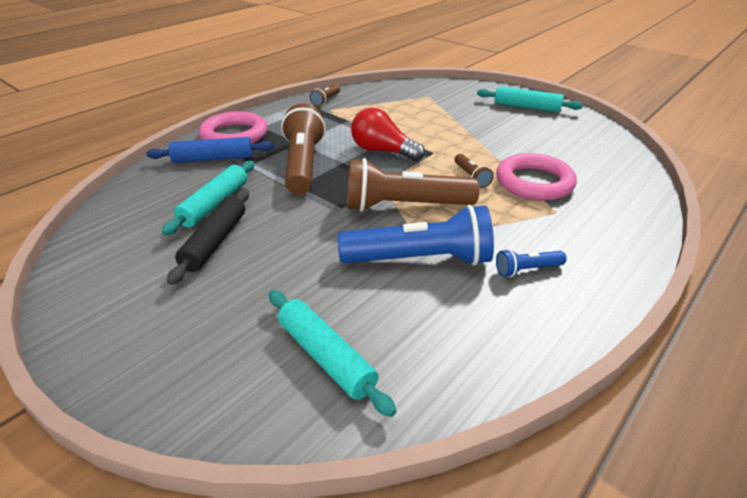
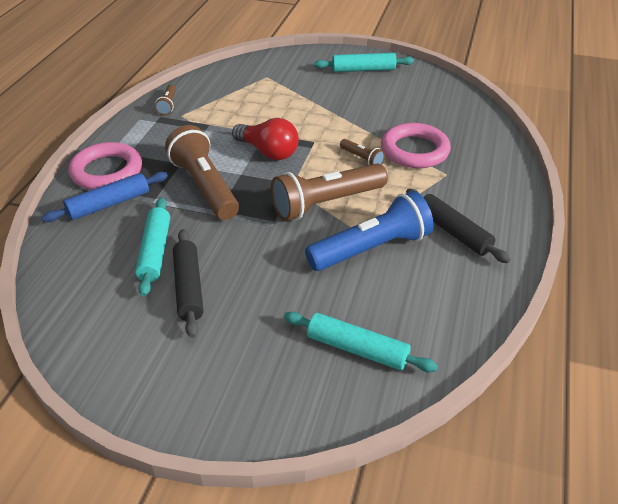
camera: 25 degrees left, 5 degrees up
(383, 151) = (268, 152): red light bulb -> red light bulb turned 150 degrees counterclockwise
(527, 270) = (453, 232): blue flashlight -> black rolling pin

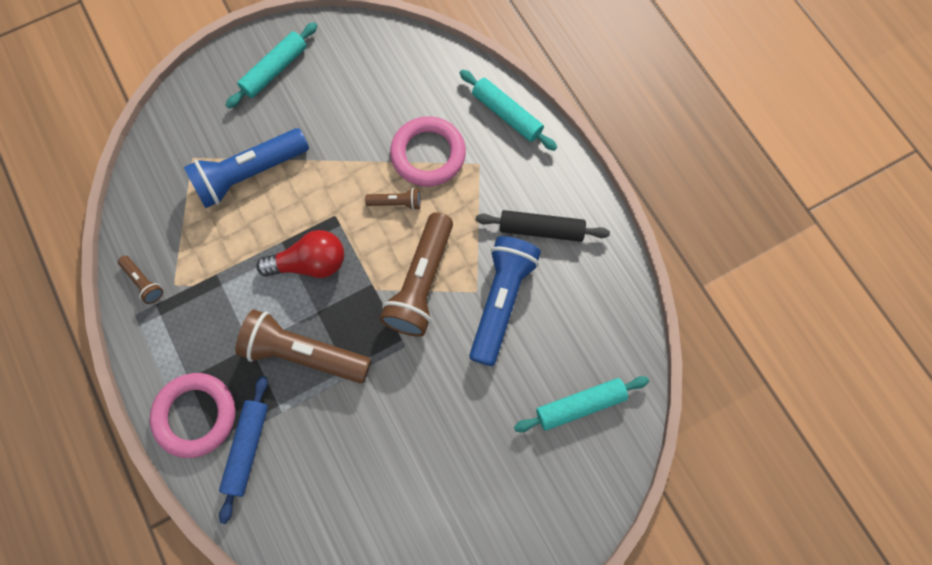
camera: 45 degrees left, 30 degrees up
(155, 252) = (347, 458): turquoise rolling pin -> turquoise rolling pin (507, 114)
(188, 287) = (413, 466): black rolling pin -> none
(288, 98) = (249, 174): none -> blue flashlight

